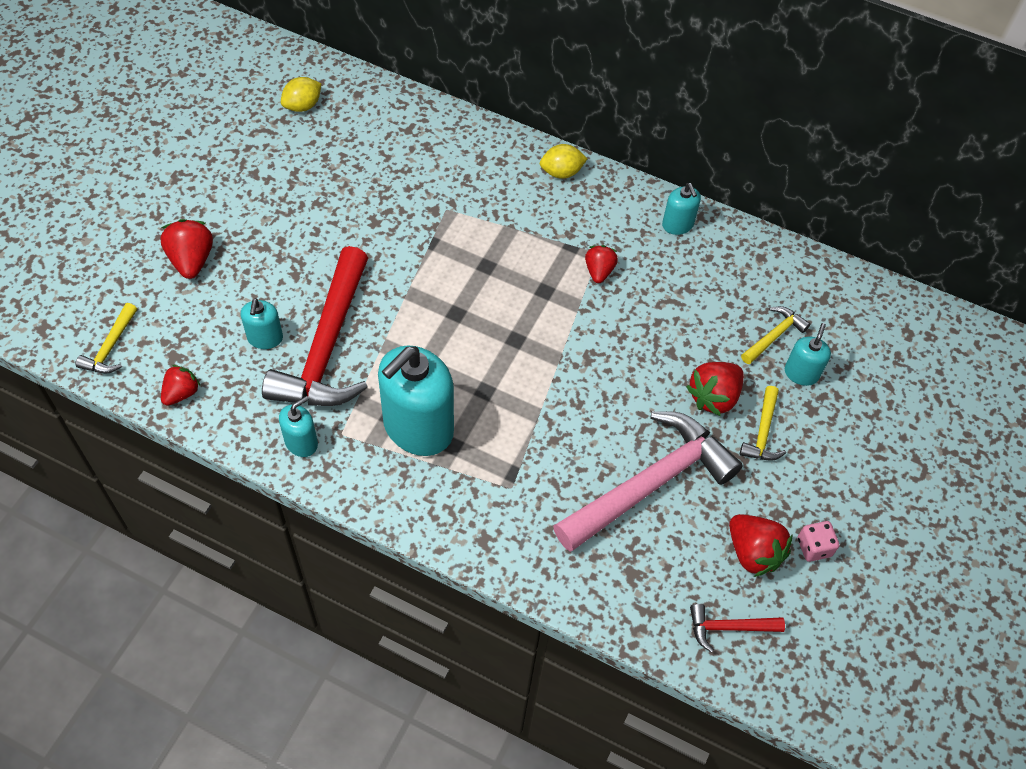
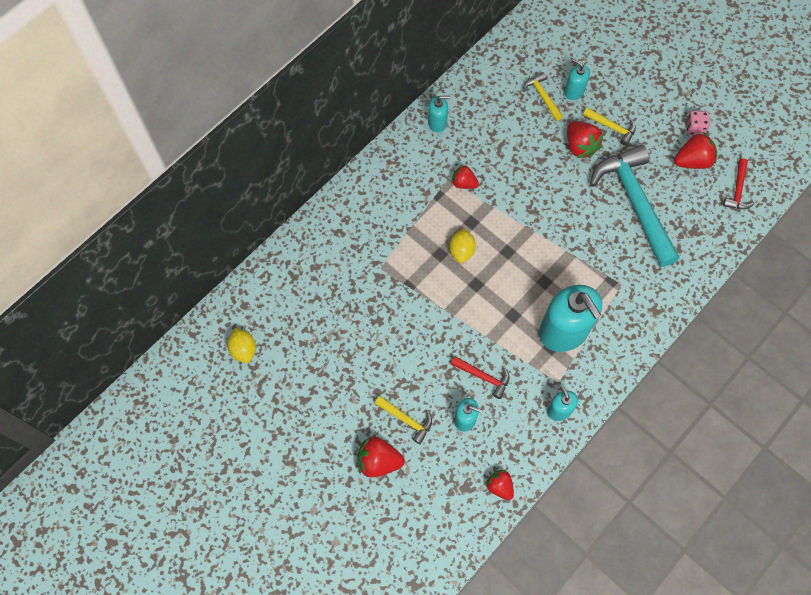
camera: 70 degrees left, 10 degrees up
(111, 347) = (446, 533): yellow hammer -> yellow hammer (406, 419)
(327, 346) = (483, 377): red hammer -> red hammer, size x0.44
(561, 172) = (368, 182): yellow lemon -> yellow lemon (461, 251)
(649, 484) = (635, 203): pink hammer -> turquoise hammer

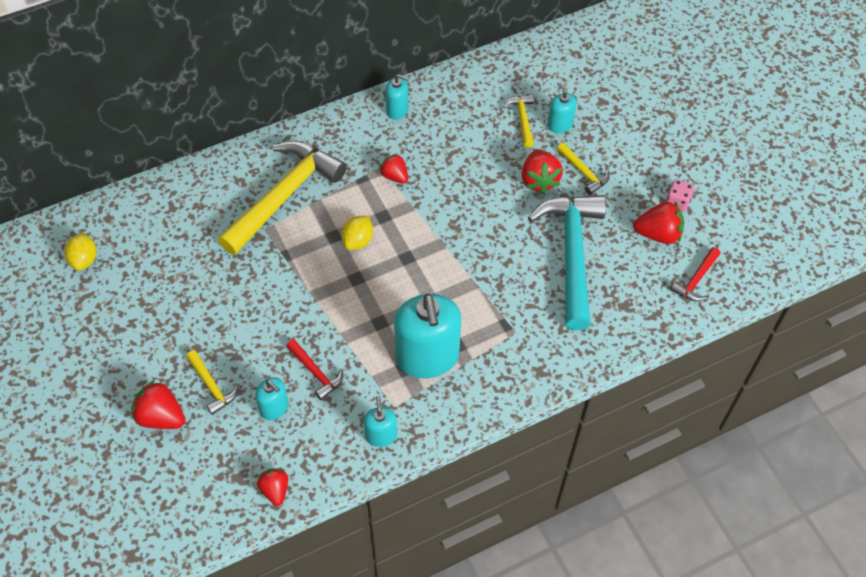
camera: 20 degrees right, 10 degrees down
(382, 233) = (283, 196): none -> yellow hammer

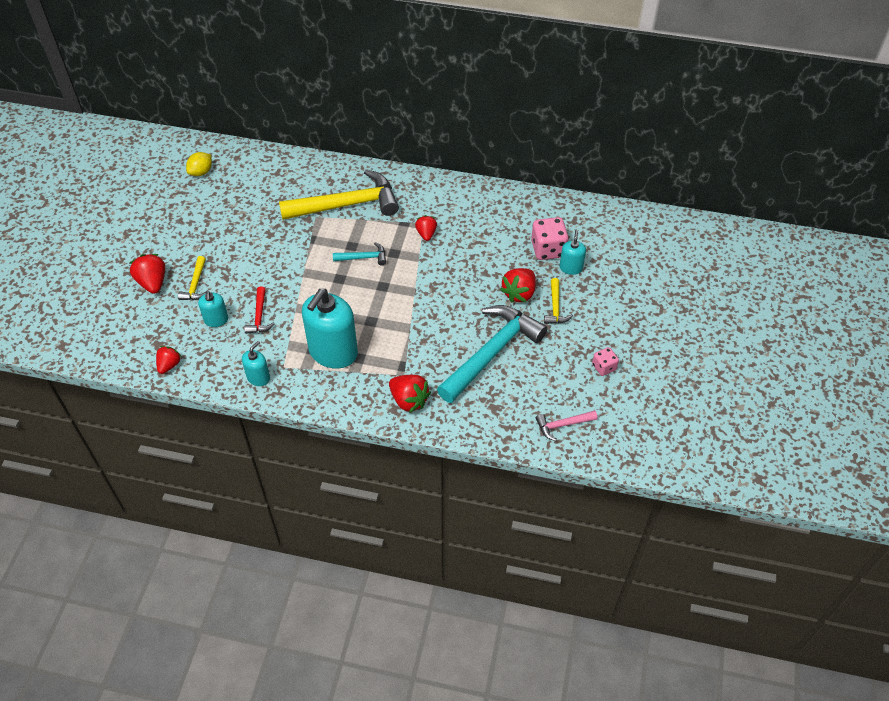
camera: 40 degrees right, 5 degrees down
(358, 241) = (363, 257): yellow lemon -> turquoise hammer
(397, 110) = (470, 196): turquoise soap dispenser -> none
(522, 119) = (548, 249): yellow hammer -> pink dice
(658, 234) = (567, 378): red strawberry -> red strawberry (409, 400)
(696, 280) = (563, 425): red hammer -> pink hammer

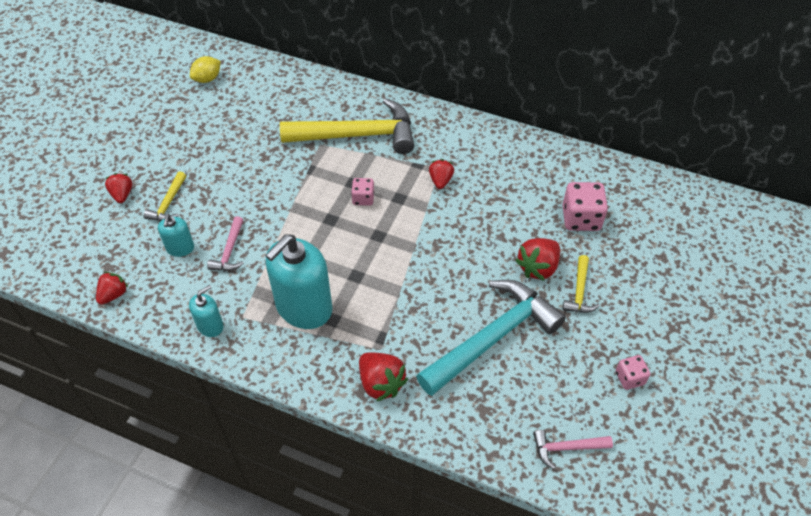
camera: 10 degrees right, 0 degrees up
(152, 283) = (122, 194): red strawberry -> red strawberry, size x0.65
(259, 316) = (230, 251): red hammer -> pink hammer
(363, 257) = (363, 198): turquoise hammer -> pink dice
(571, 268) = (605, 245): turquoise soap dispenser -> none

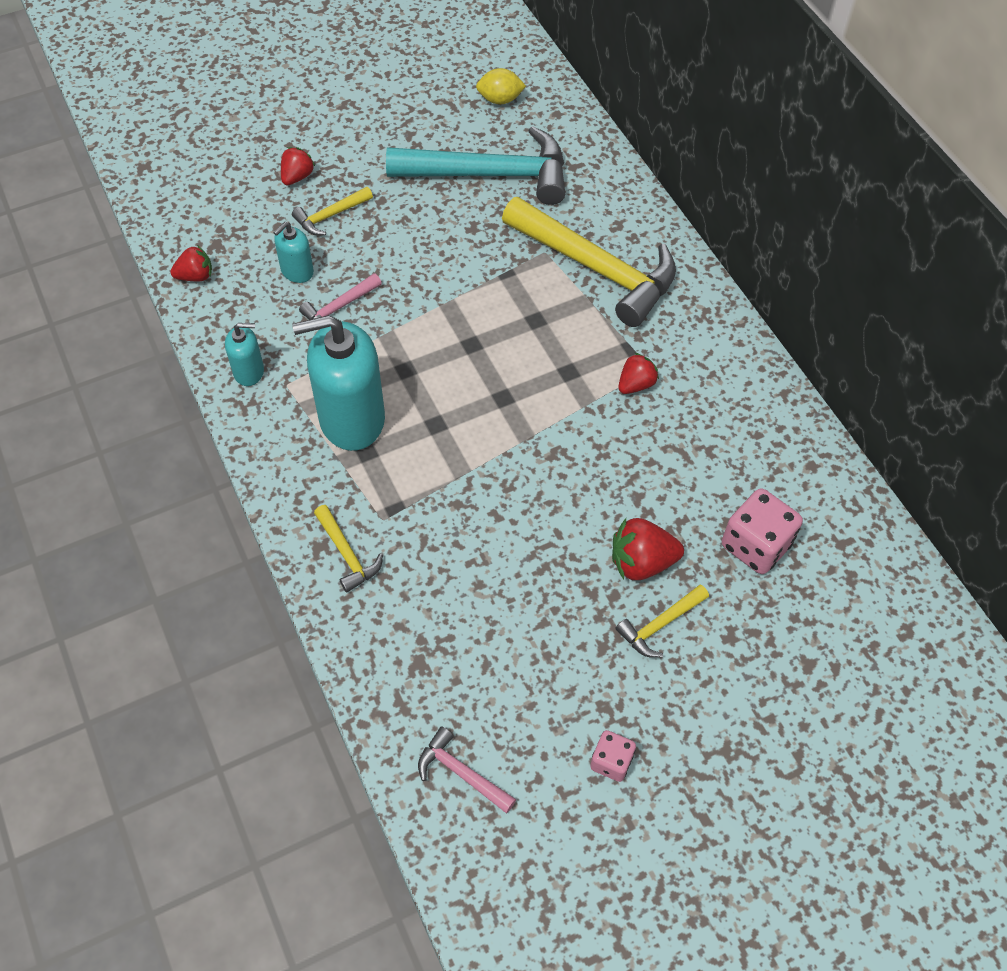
camera: 40 degrees right, 5 degrees up
(363, 198) = (529, 345): pink dice -> none
(381, 383) = (347, 554): red strawberry -> yellow hammer
(492, 338) = (507, 598): turquoise hammer -> turquoise hammer (489, 174)

